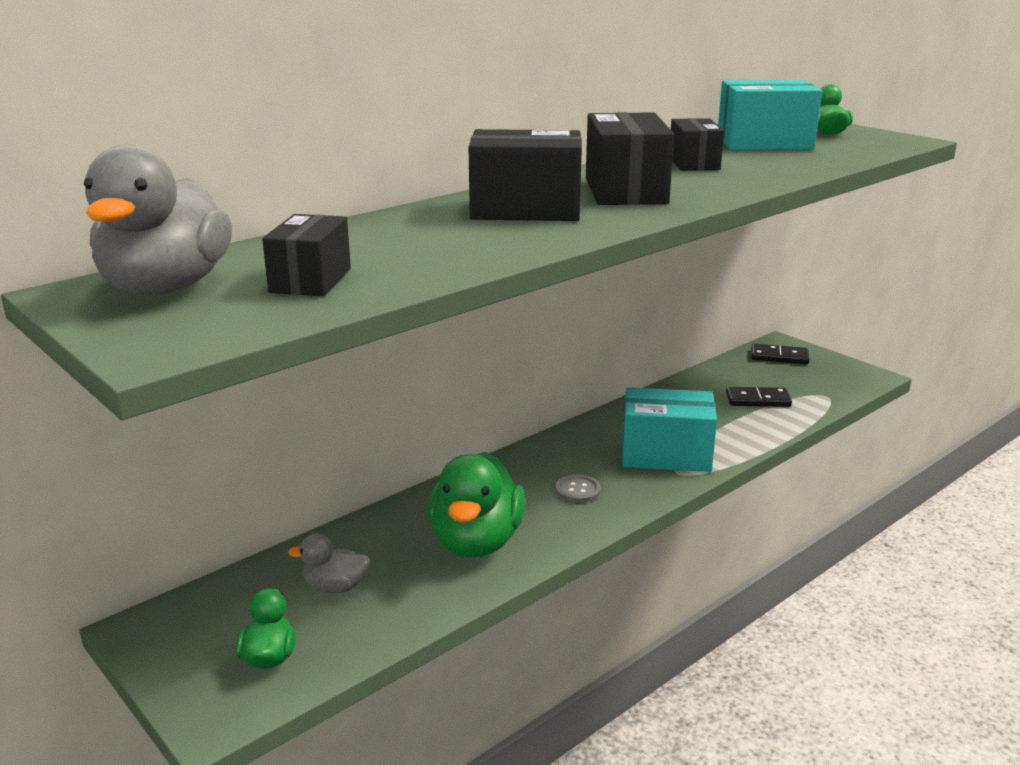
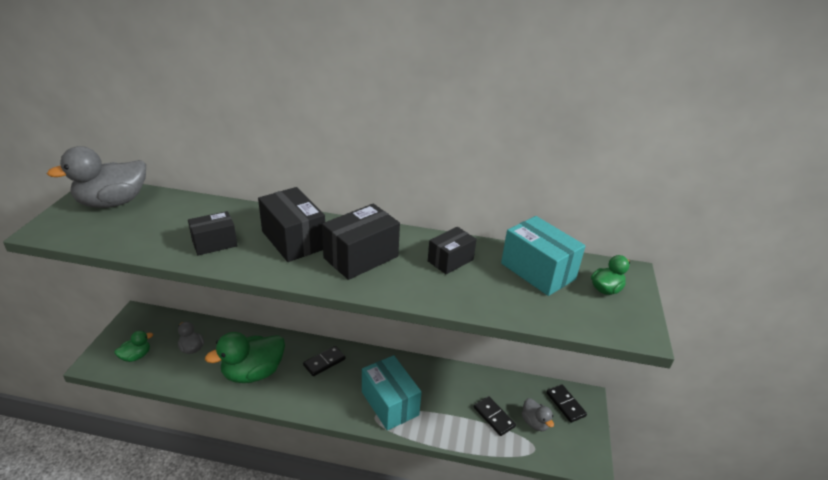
camera: 50 degrees right, 10 degrees up
(311, 280) = (141, 228): black box -> black box (214, 243)
(529, 476) = (324, 362): none -> black domino
(577, 490) = (324, 385): grey button -> none
(789, 382) = (535, 423): none -> grey duck

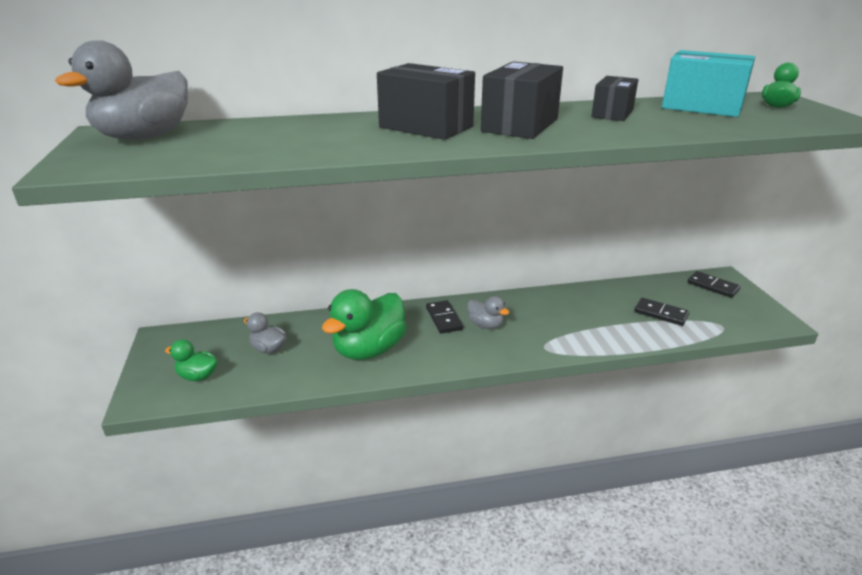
camera: 20 degrees left, 5 degrees down
(136, 356) = (197, 376): green duck -> green duck turned 105 degrees counterclockwise
(214, 243) = (334, 142): black box -> none
(324, 362) = (443, 319): black domino -> black domino turned 45 degrees counterclockwise
(390, 403) = (549, 332): turquoise box -> none
(535, 423) = (701, 307): grey duck -> grey duck (485, 325)

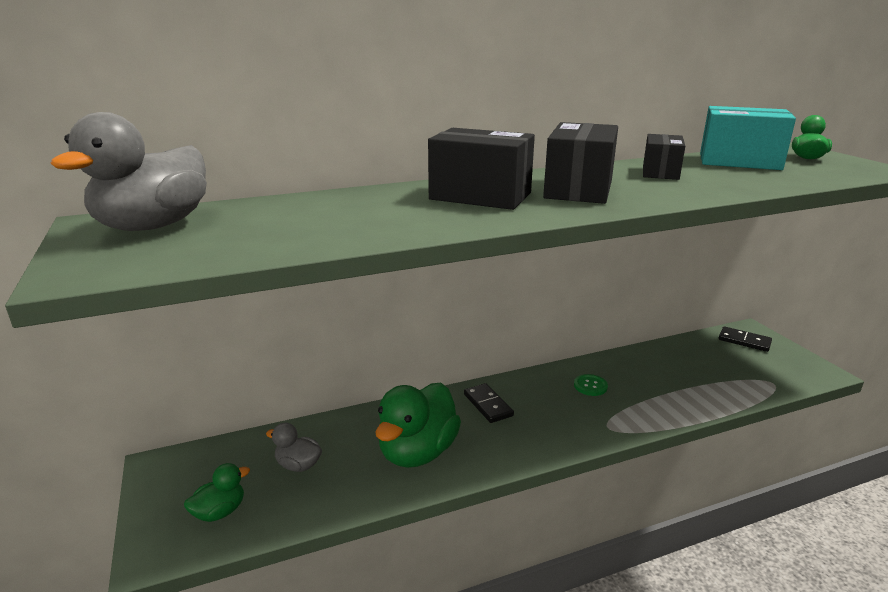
camera: 10 degrees left, 5 degrees down
(197, 376) = (220, 512): green duck -> green duck turned 135 degrees clockwise
(485, 325) = (535, 407): grey duck -> none
(543, 312) = (590, 386): none -> green button
(661, 313) = (708, 375): black domino -> none

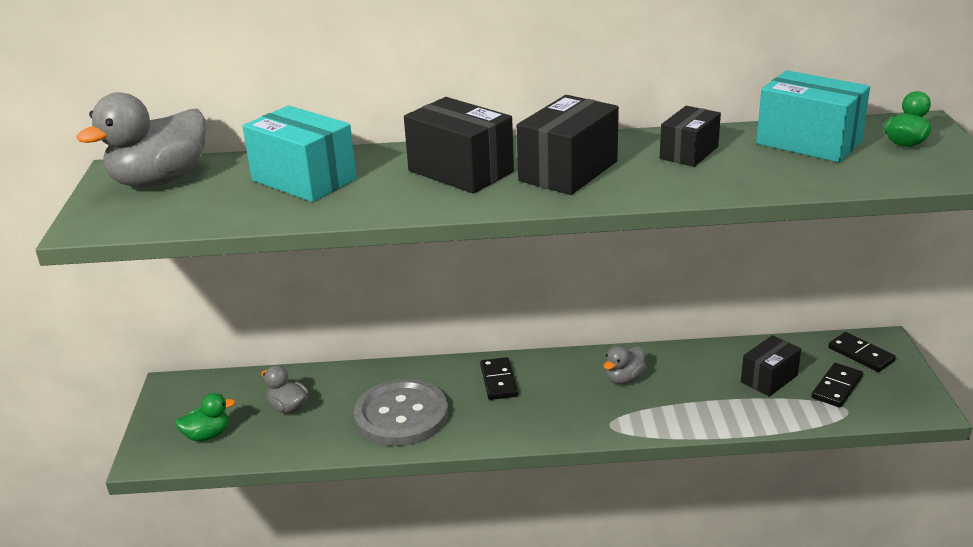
camera: 20 degrees right, 5 degrees up
(325, 213) = (304, 180): none -> turquoise box
(417, 452) = (401, 415): green duck -> grey button
(590, 386) = (624, 378): green button -> grey duck
(698, 368) = (769, 378): none -> black box
(750, 367) = (837, 387): none -> black domino

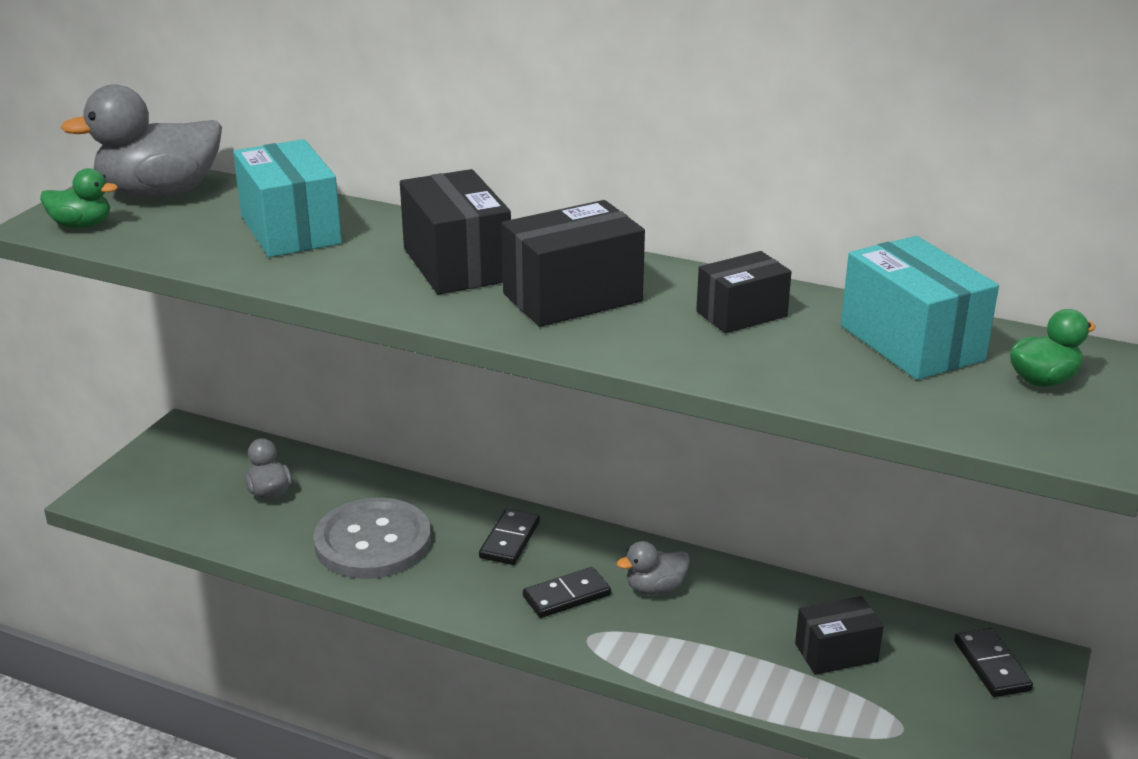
camera: 25 degrees right, 0 degrees up
(207, 435) = (170, 494): green duck -> green duck (82, 225)
(837, 387) = (916, 696): black domino -> black domino (566, 596)

